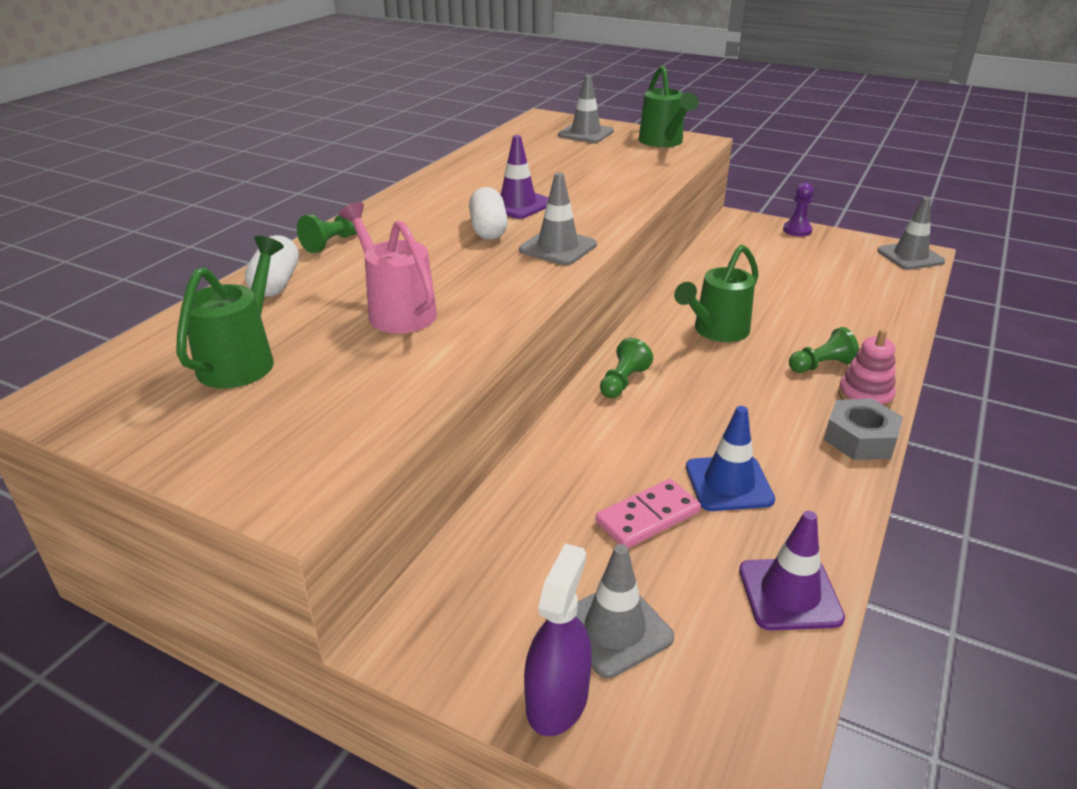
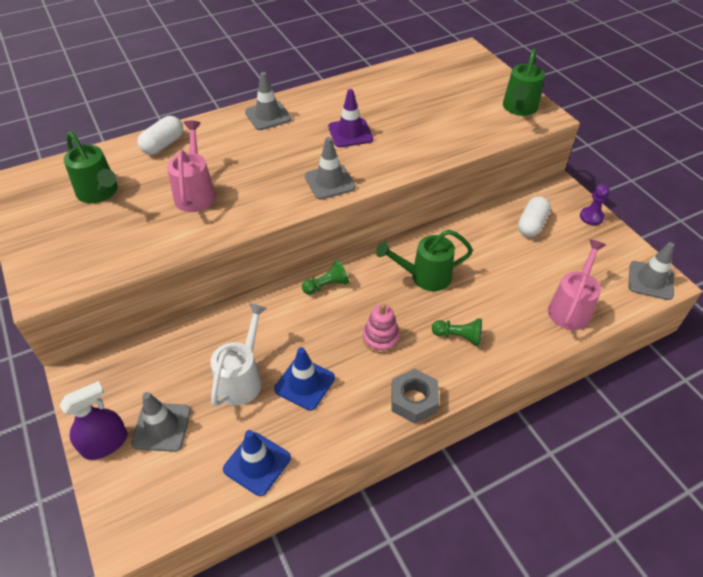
camera: 35 degrees right, 15 degrees up
(242, 360) = (99, 193): green watering can -> green watering can turned 90 degrees clockwise
(332, 243) = (218, 124): green pawn -> none
(488, 229) = (309, 148): white capsule -> white capsule (531, 224)
(585, 133) = (474, 79): grey traffic cone -> grey traffic cone (268, 116)
(648, 517) = (242, 378): pink domino -> white watering can
(789, 594) = (257, 463): purple traffic cone -> blue traffic cone
(865, 396) = (456, 374): pink stacking toy -> pink stacking toy (381, 338)
(881, 300) = (571, 308): none -> pink watering can

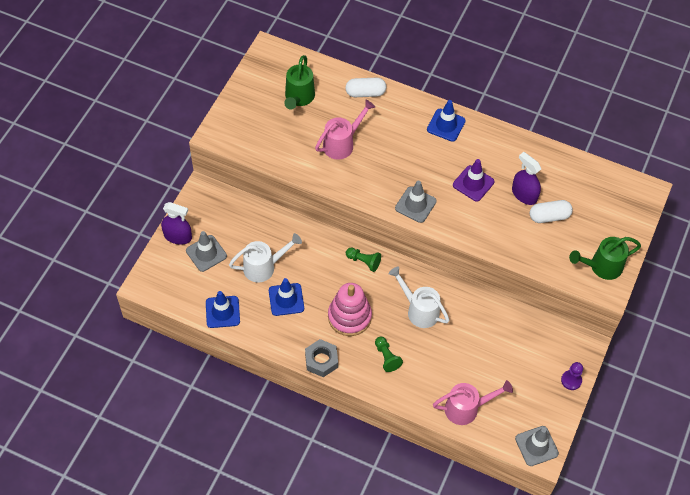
camera: 50 degrees right, 10 degrees up
(268, 116) = (446, 125): grey traffic cone -> blue traffic cone
(381, 338) = (349, 317): pink stacking toy -> pink stacking toy, size x1.62
(397, 111) = (524, 194): none -> purple spray bottle
(424, 276) = (419, 310): green watering can -> white watering can
(531, 224) = (527, 346): white capsule -> white capsule (549, 216)

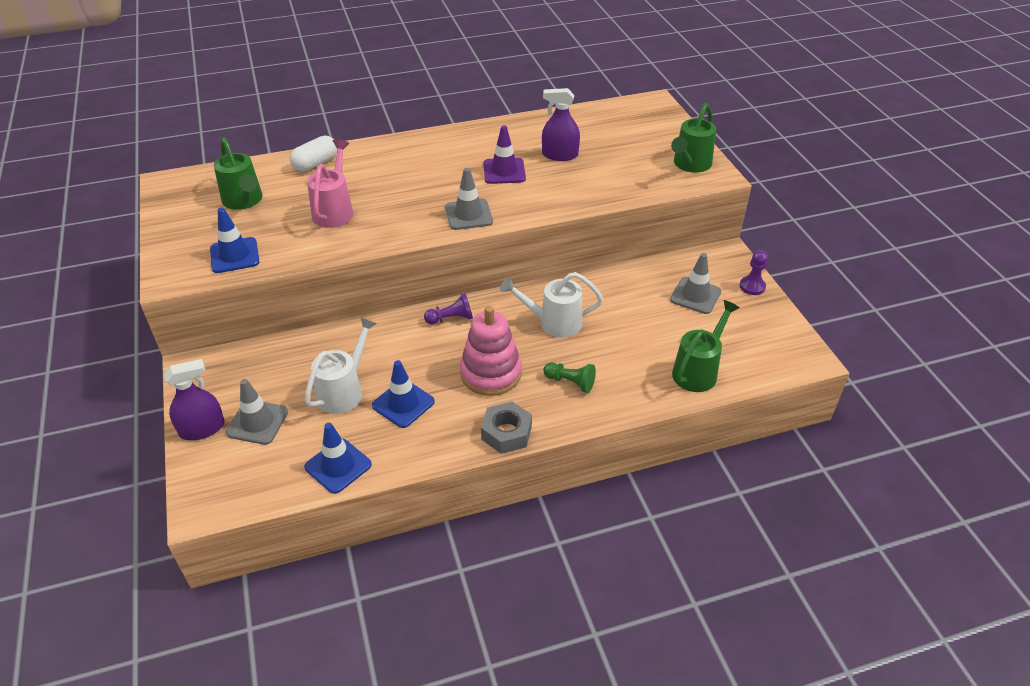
camera: 40 degrees left, 15 degrees down
(364, 261) = (451, 318): green pawn -> purple pawn
(446, 125) = (426, 147): blue traffic cone -> blue traffic cone (234, 255)
(467, 408) = (698, 370): pink watering can -> green watering can
(536, 446) = (795, 355): grey traffic cone -> grey traffic cone (695, 296)
(549, 216) = (601, 157): white capsule -> none

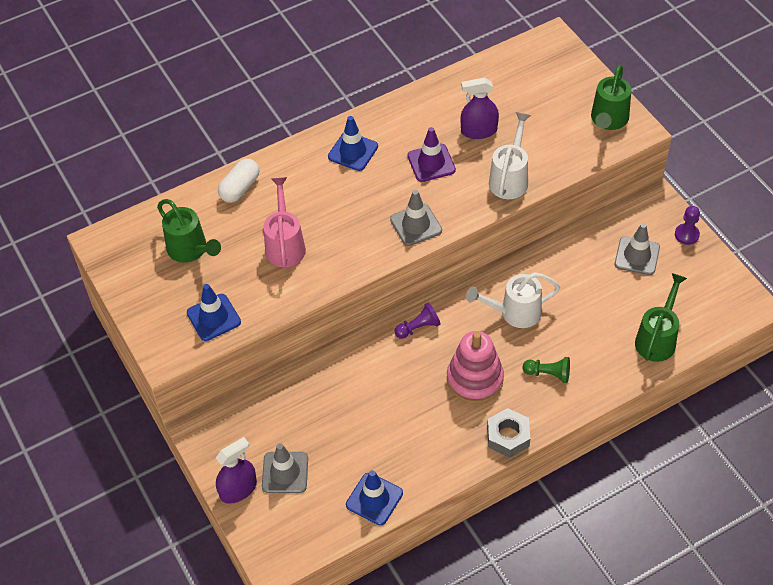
camera: 10 degrees left, 10 degrees up
(344, 391) = (349, 425): white watering can -> white watering can (510, 178)
(403, 404) = (407, 427): blue traffic cone -> blue traffic cone (353, 151)

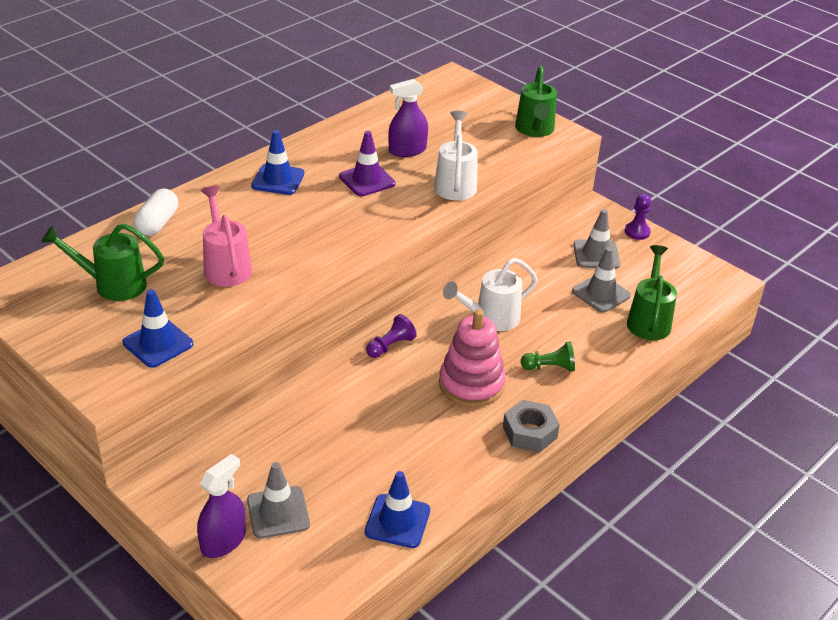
camera: 20 degrees left, 15 degrees down
(191, 250) = (112, 285): green watering can -> green watering can turned 150 degrees clockwise
(416, 225) = (369, 232): grey traffic cone -> grey traffic cone (601, 293)

